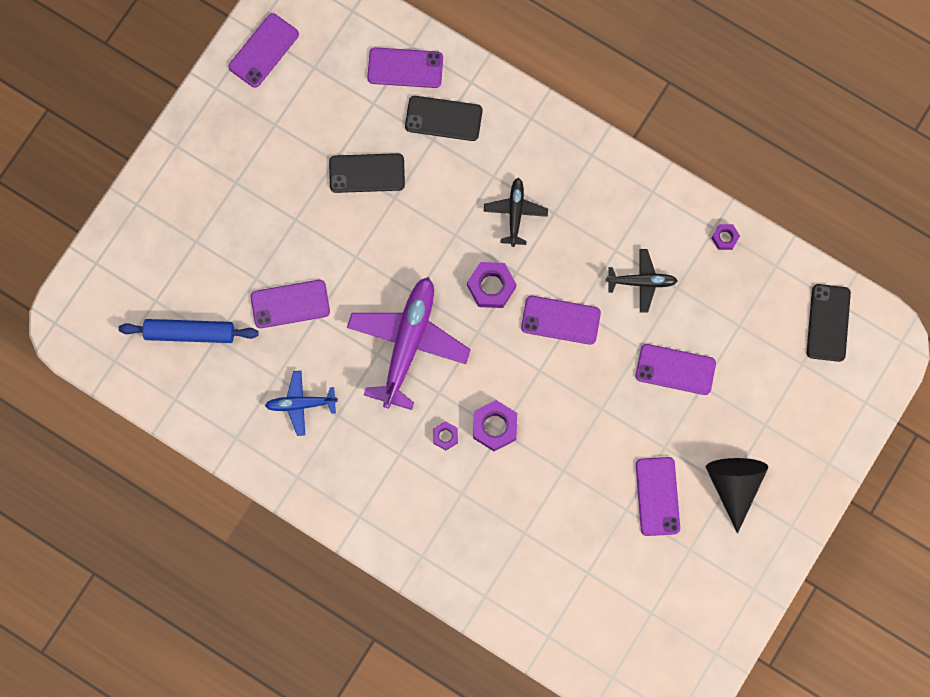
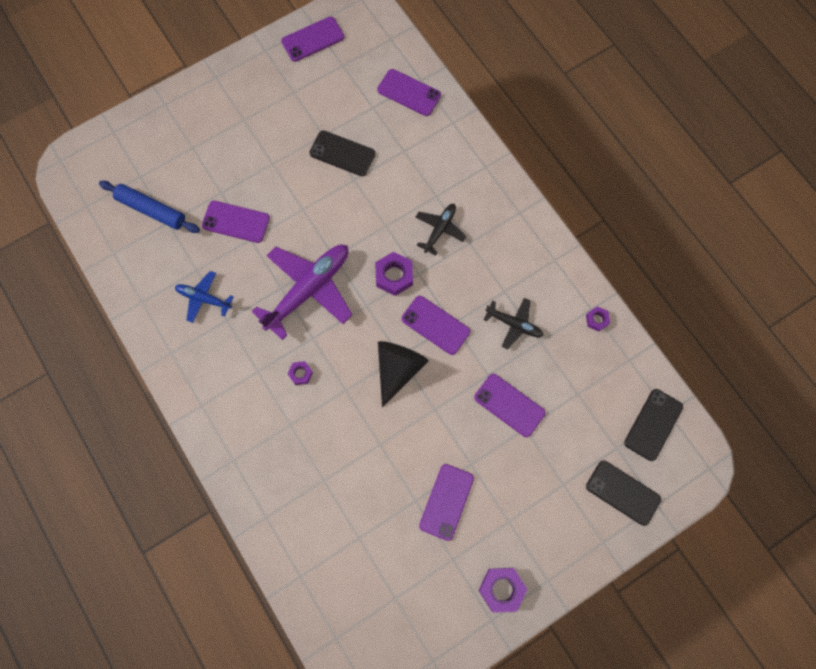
camera: 25 degrees right, 5 degrees down
(443, 118) = (419, 139): black phone -> black phone (623, 492)
(494, 426) = (343, 384): purple nut -> purple nut (501, 589)
(733, 485) = (514, 522): black cone -> black cone (398, 369)

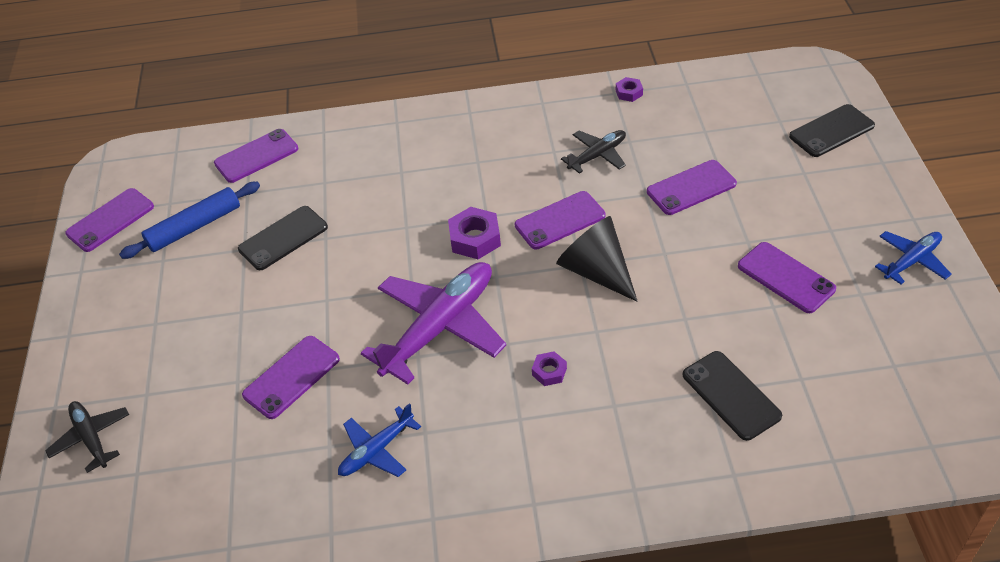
camera: 60 degrees left, 25 degrees down
(151, 210) = (199, 475): blue rolling pin -> blue rolling pin (195, 227)
(308, 290) = (440, 327): purple plane -> purple plane turned 60 degrees clockwise
(313, 39) = (110, 220): purple phone -> purple phone turned 45 degrees clockwise
(440, 230) = (444, 181): black plane -> black plane (91, 438)
(501, 589) = (911, 261): purple nut -> blue plane
(653, 424) = (765, 88): black phone -> black phone (731, 395)

